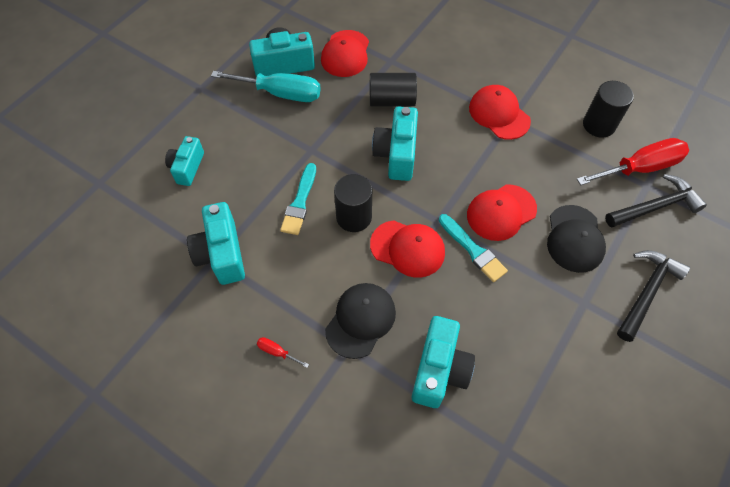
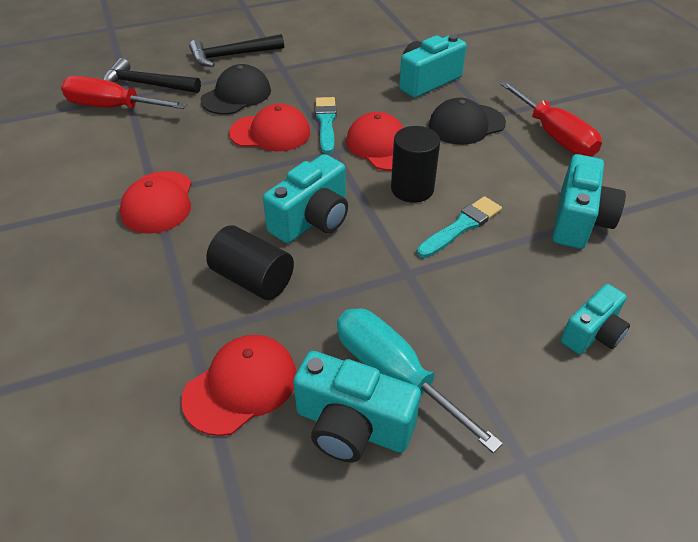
camera: 145 degrees left, 15 degrees down
(277, 352) = (554, 136): red screwdriver -> red screwdriver, size x2.46
(598, 125) = (86, 148): black cylinder -> none

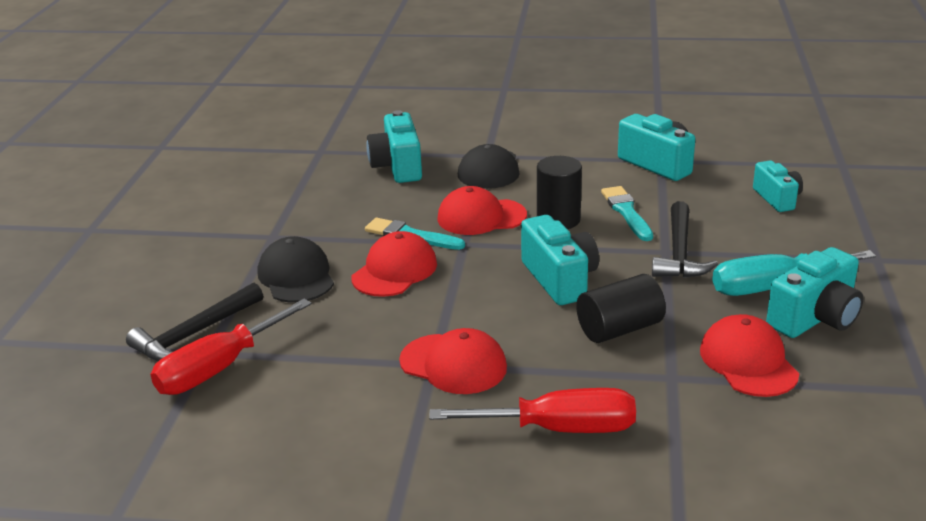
camera: 60 degrees left, 15 degrees down
(232, 56) = (203, 262): black hammer -> black hammer (679, 252)
(554, 136) = (544, 138): red screwdriver -> red screwdriver (559, 429)

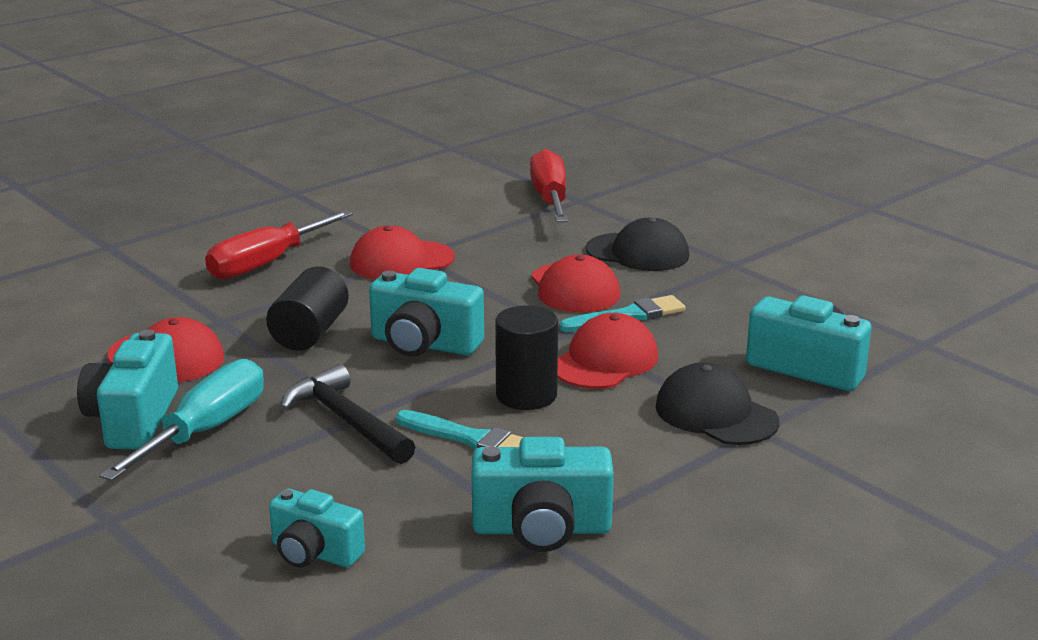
camera: 130 degrees right, 5 degrees down
(195, 334) = (611, 202): black hammer -> none

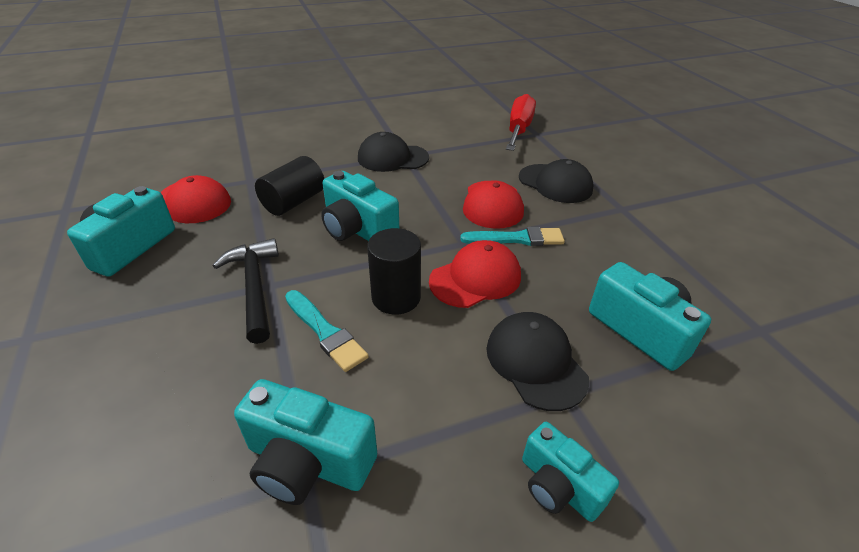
camera: 20 degrees right, 15 degrees up
(206, 430) = (161, 270): turquoise screwdriver -> none
(266, 263) = (311, 143): red screwdriver -> none
(314, 553) = (119, 425): turquoise camera -> turquoise camera (558, 486)
(401, 261) = (392, 158): red cap -> black cap

